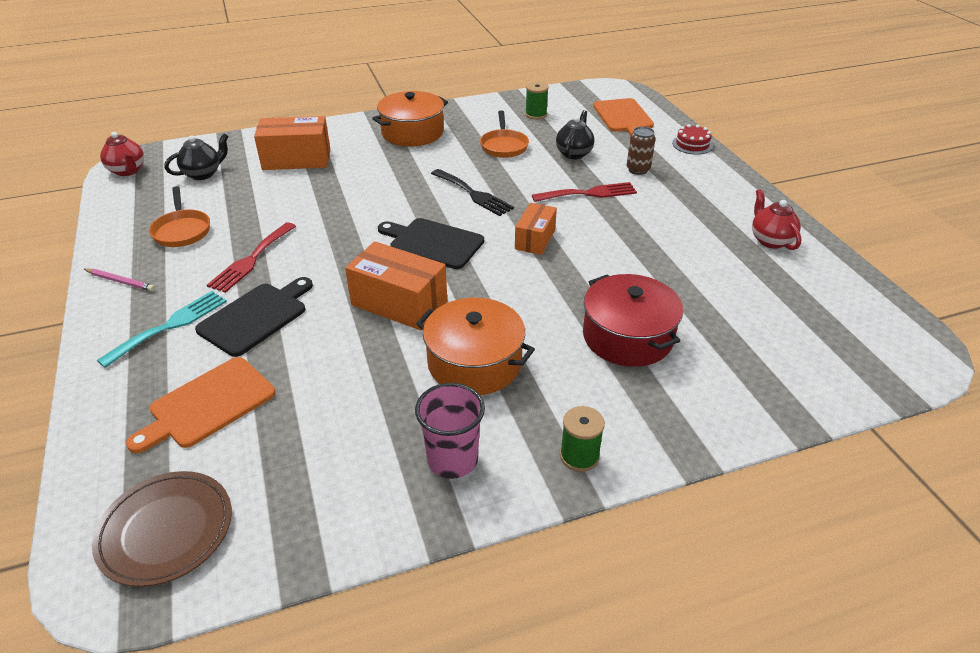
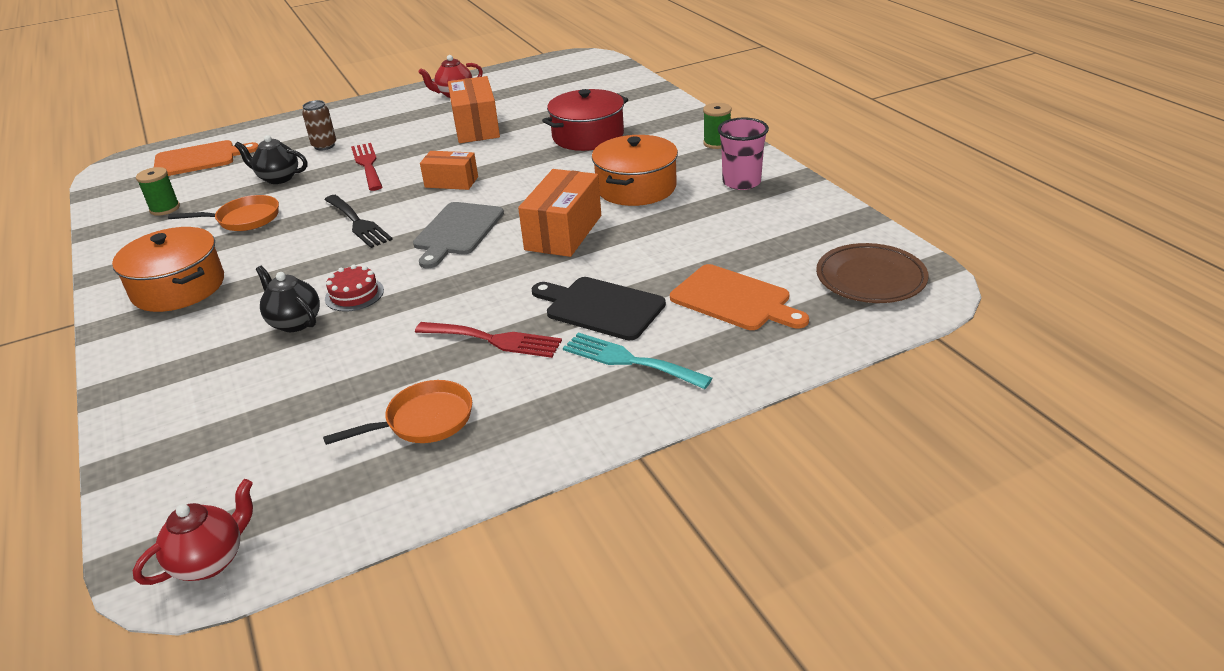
camera: 95 degrees left, 5 degrees down
(121, 281) = (551, 433): pink pencil -> none
(203, 174) = (250, 456): black teapot -> black teapot (294, 322)
(296, 159) = (228, 370): orange box -> orange box (476, 127)
(433, 243) = (457, 231): black cutting board -> grey cutting board
(473, 194) = (358, 223): black fork -> black fork turned 105 degrees clockwise
(692, 144) = (279, 125): red cake -> red cake (354, 294)

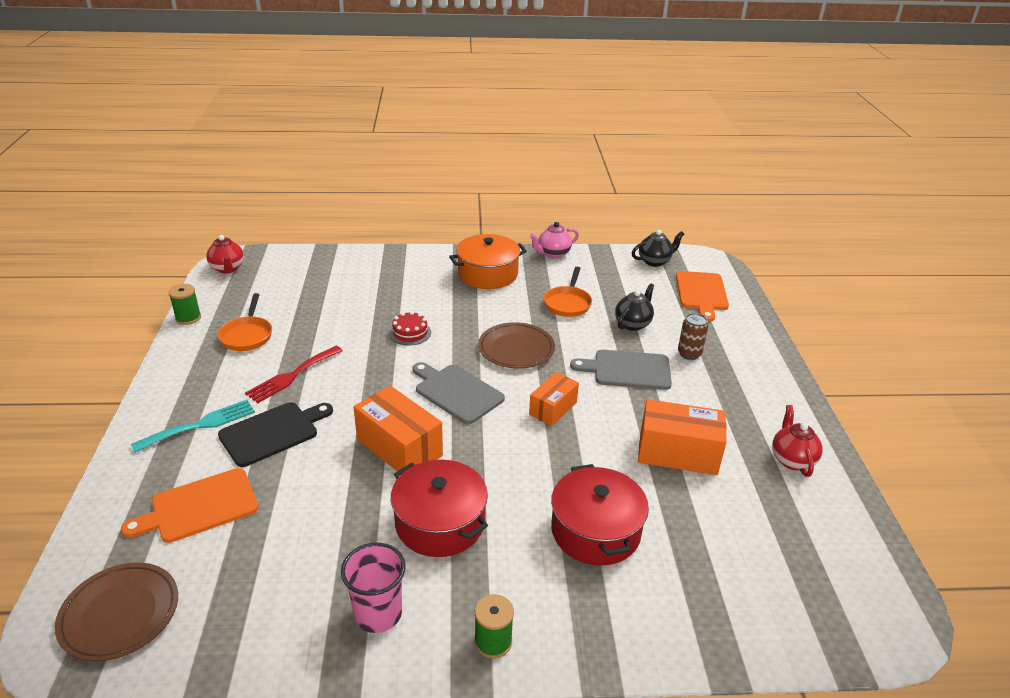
camera: 110 degrees right, 0 degrees up
(108, 258) = (553, 254): none -> pink teapot
(165, 209) = (614, 275): green spool -> green spool (188, 318)
(294, 322) = (400, 308): black teapot -> black teapot (655, 261)
(358, 223) = (516, 349): black fork -> brown plate
(367, 165) = (628, 370): red fork -> grey cutting board
(636, 188) = (440, 523): orange pot -> red pot

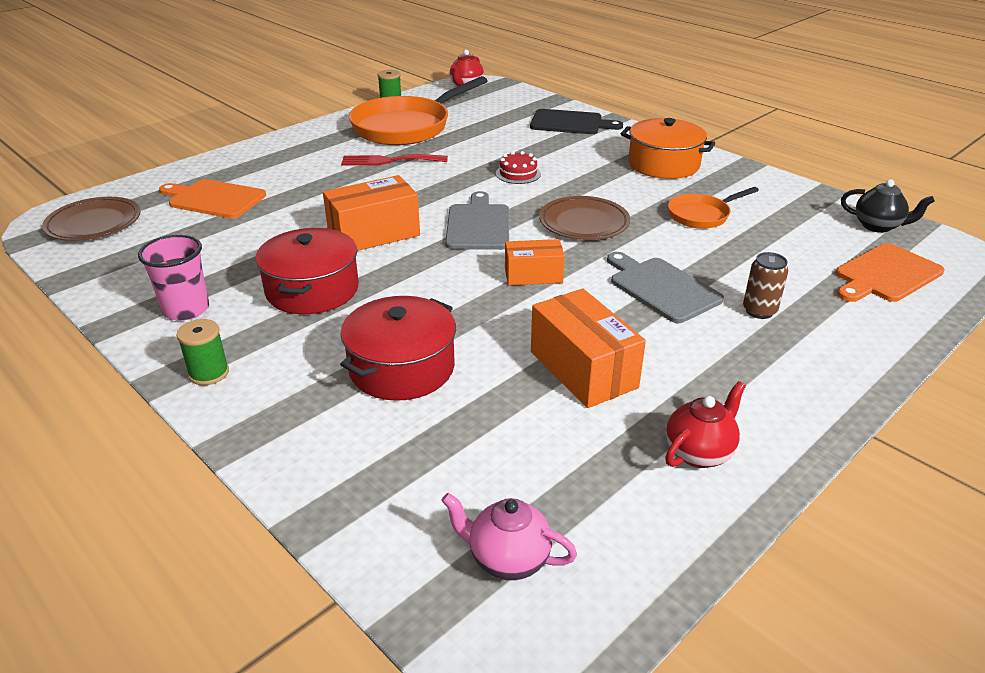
camera: 50 degrees right, 0 degrees up
(200, 425) = (291, 160): turquoise fork -> none
(247, 335) = (406, 127): orange pan -> orange pan, size x1.97
(272, 432) = (319, 184): black cutting board -> black cutting board (569, 123)
(399, 447) = (374, 234): orange box -> orange box turned 60 degrees clockwise
(553, 254) = (762, 176): pink teapot -> pink teapot (507, 559)
(633, 324) = (741, 260): black teapot -> none

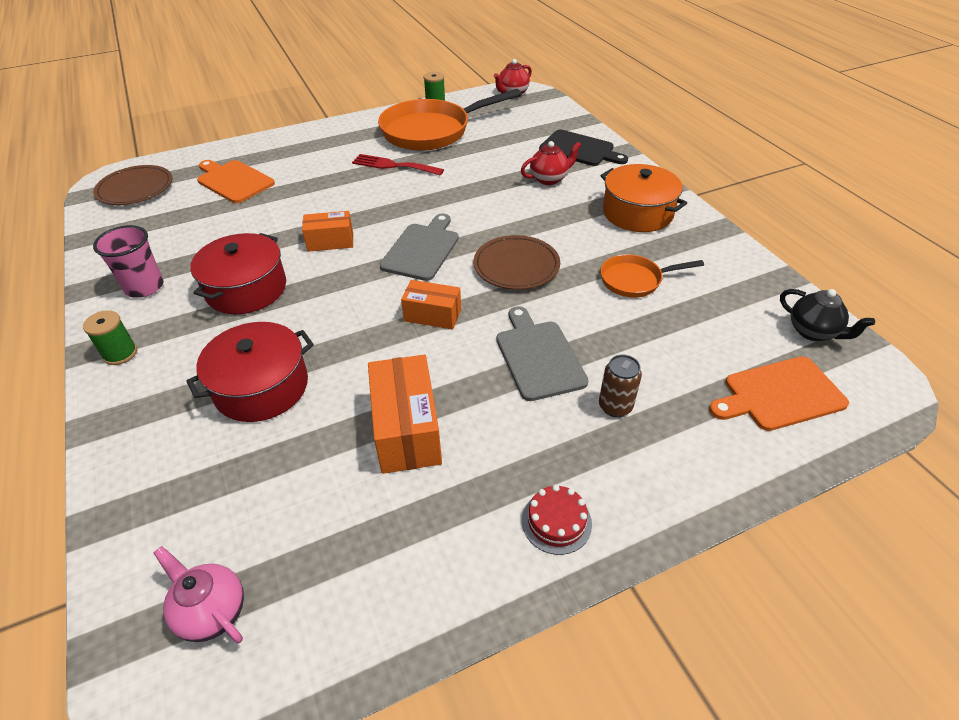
camera: 20 degrees right, 10 degrees up
(374, 234) = (330, 241): orange box -> orange box, size x0.63
(518, 174) = (494, 199): red cake -> red cake (556, 522)
(699, 452) = (447, 553): red teapot -> red teapot (549, 179)

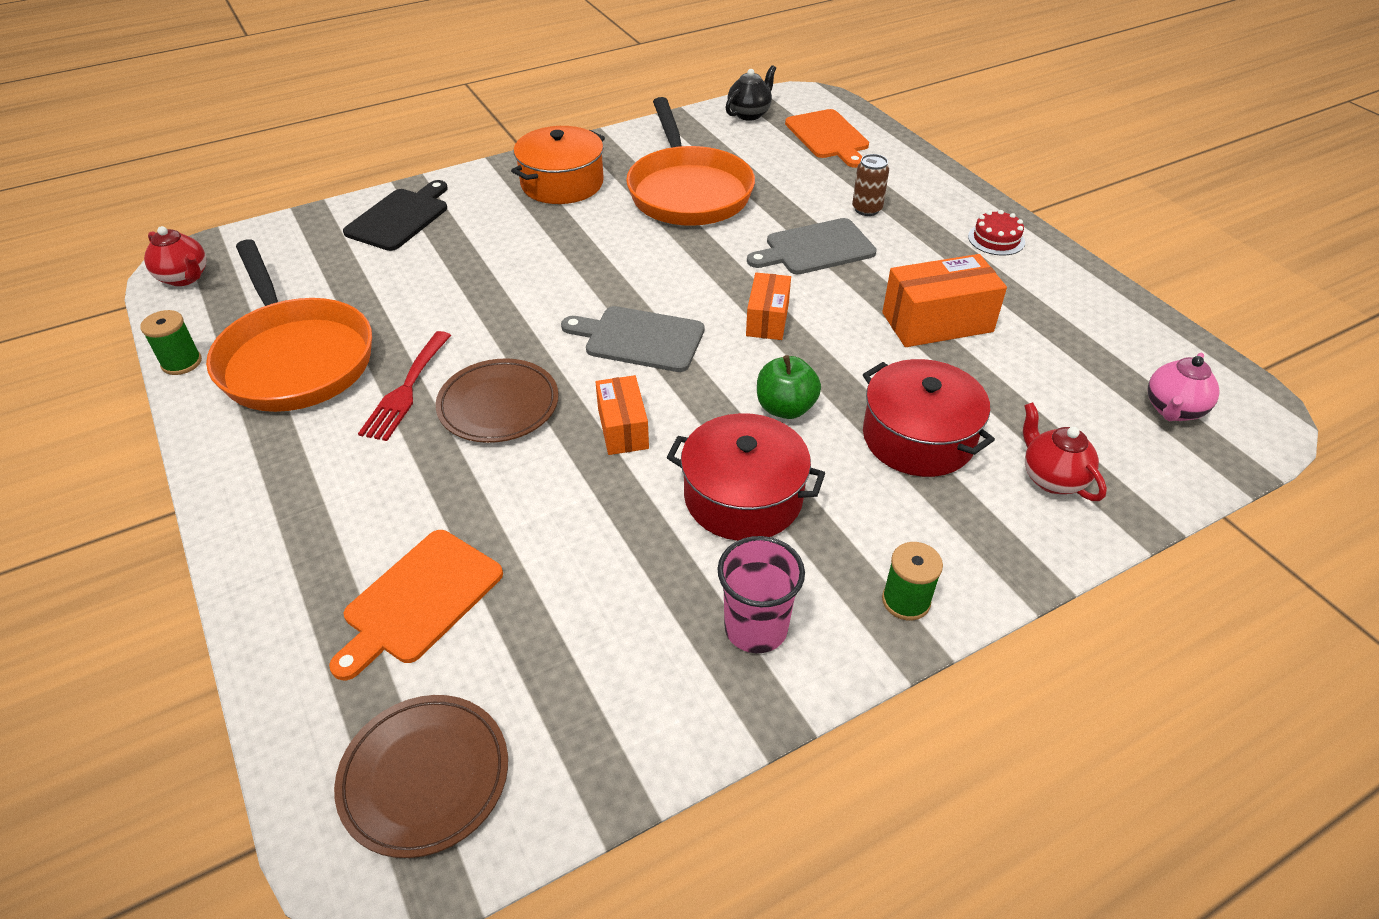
camera: 95 degrees left, 0 degrees up
(323, 316) = (785, 408): none -> green apple
(516, 266) = (670, 264): brown plate -> brown plate (498, 405)
(549, 179) = (475, 242): red teapot -> red teapot (1051, 478)
(634, 280) = (688, 191): orange pan -> orange pan, size x1.97

